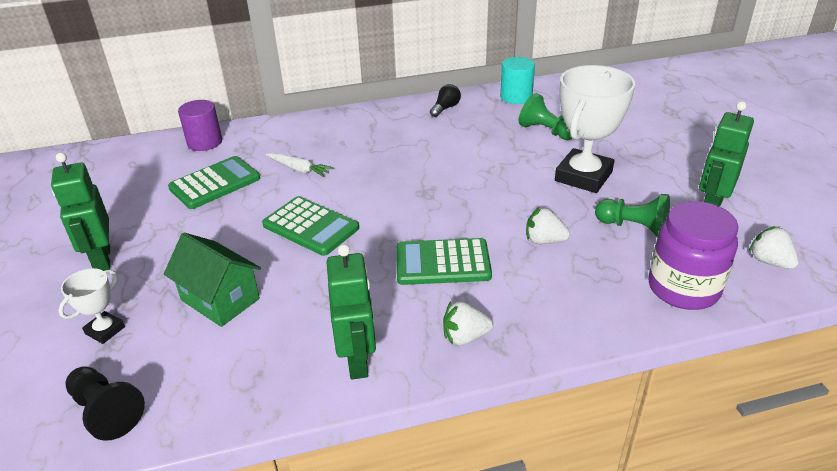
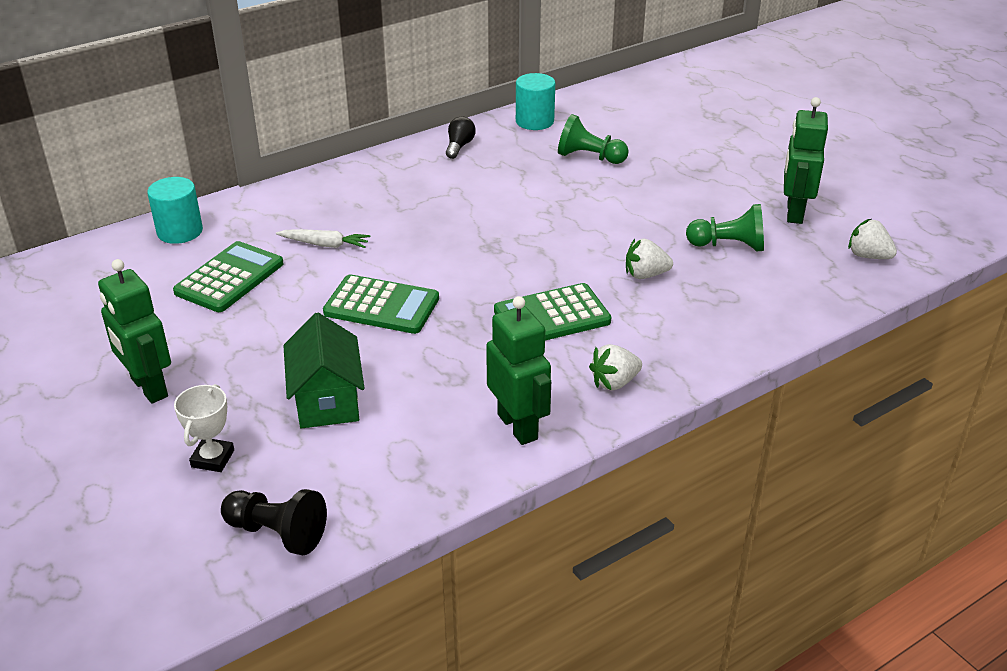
camera: 20 degrees left, 0 degrees up
(204, 142) = (180, 231): purple cylinder -> turquoise cylinder
(220, 299) = (327, 400): green house -> green house turned 60 degrees clockwise
(583, 176) = (653, 201): white trophy -> none
(683, 288) = (800, 295): purple jar -> none

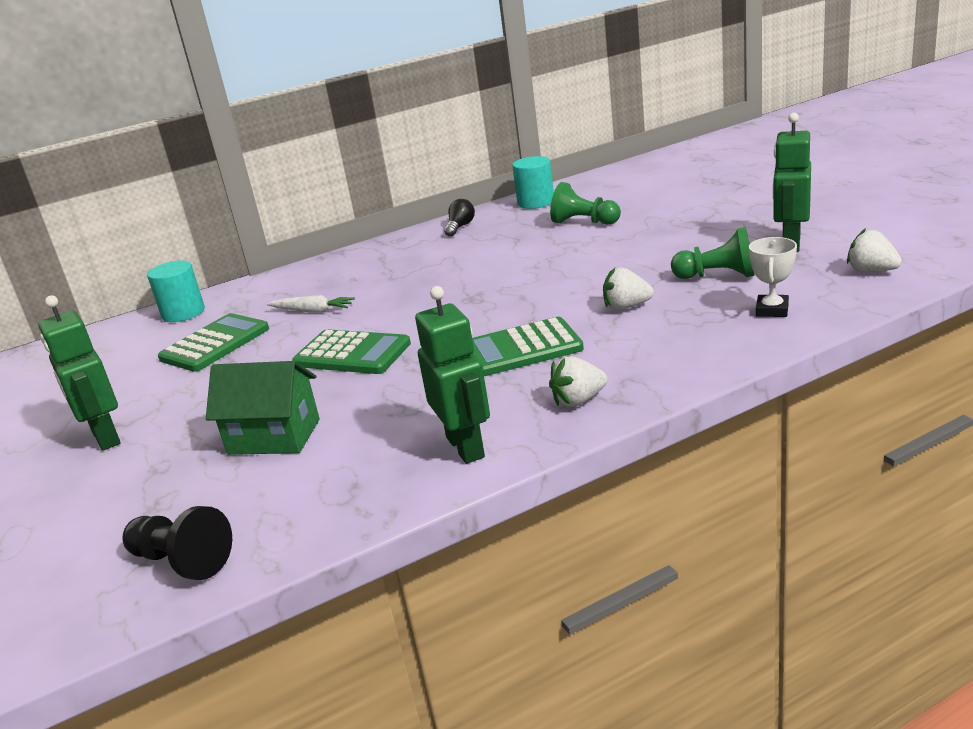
camera: 10 degrees right, 10 degrees down
(213, 458) = (142, 495): white trophy -> white trophy (772, 310)
(327, 400) = (274, 436): green house -> green house turned 75 degrees counterclockwise

